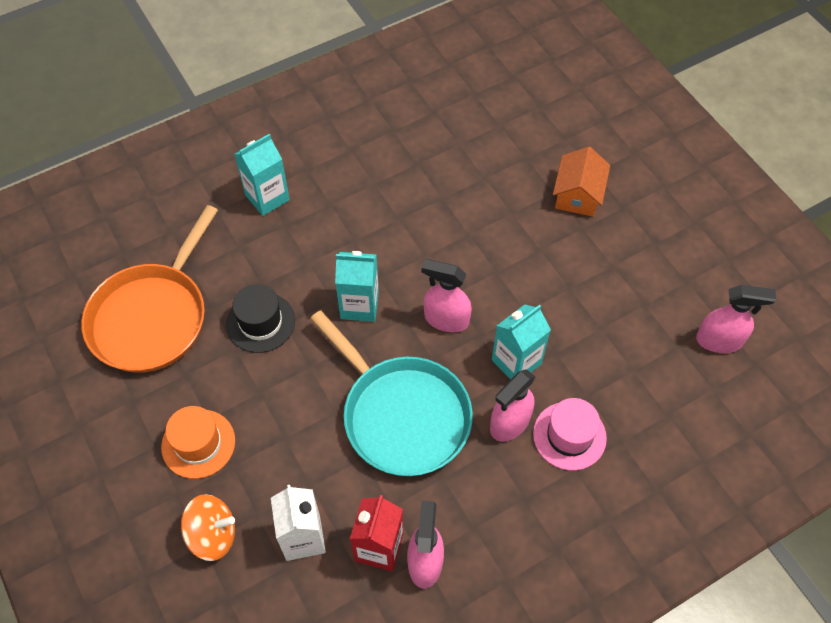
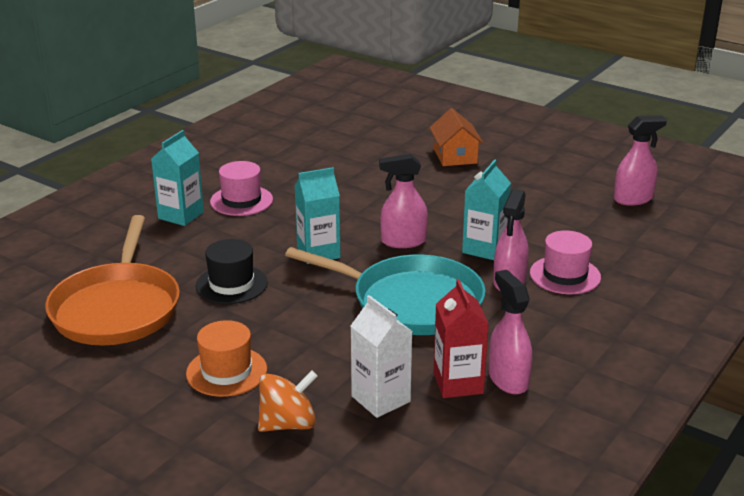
camera: 25 degrees left, 30 degrees down
(332, 194) = (241, 201): none -> pink hat

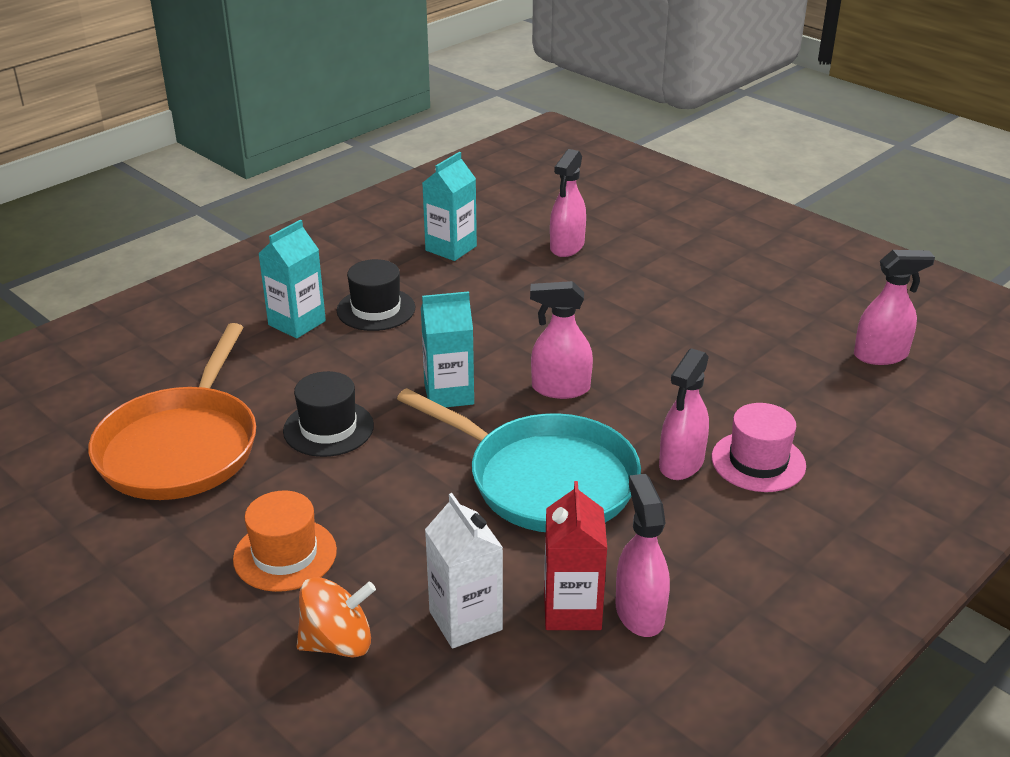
camera: 10 degrees right, 5 degrees up
(241, 201) = (376, 309): pink hat -> black hat
(377, 146) = (567, 247): none -> pink spray bottle
(455, 156) = (661, 269): orange house -> none
(484, 248) = (662, 410): turquoise carton -> turquoise carton (451, 248)

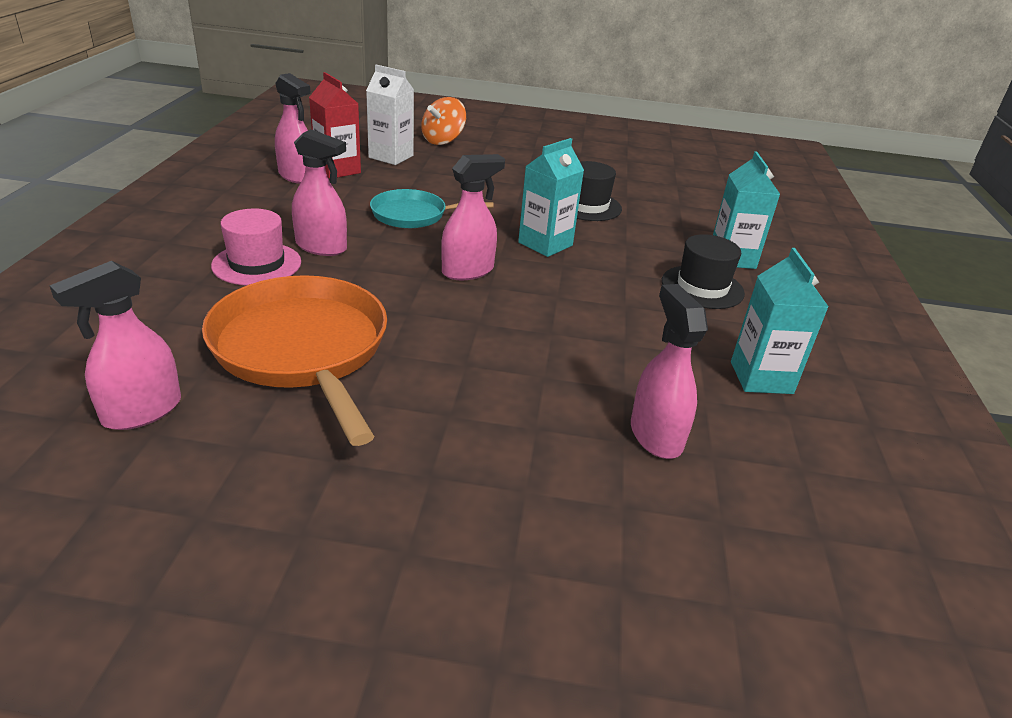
camera: 140 degrees right, 0 degrees up
(181, 447) = (645, 179): orange pan -> orange pan (302, 349)
(285, 555) = (514, 157): orange hat -> none
(545, 480) = (413, 215): turquoise pan -> turquoise pan, size x0.57
(681, 463) = (321, 247): pink spray bottle -> pink spray bottle turned 120 degrees clockwise

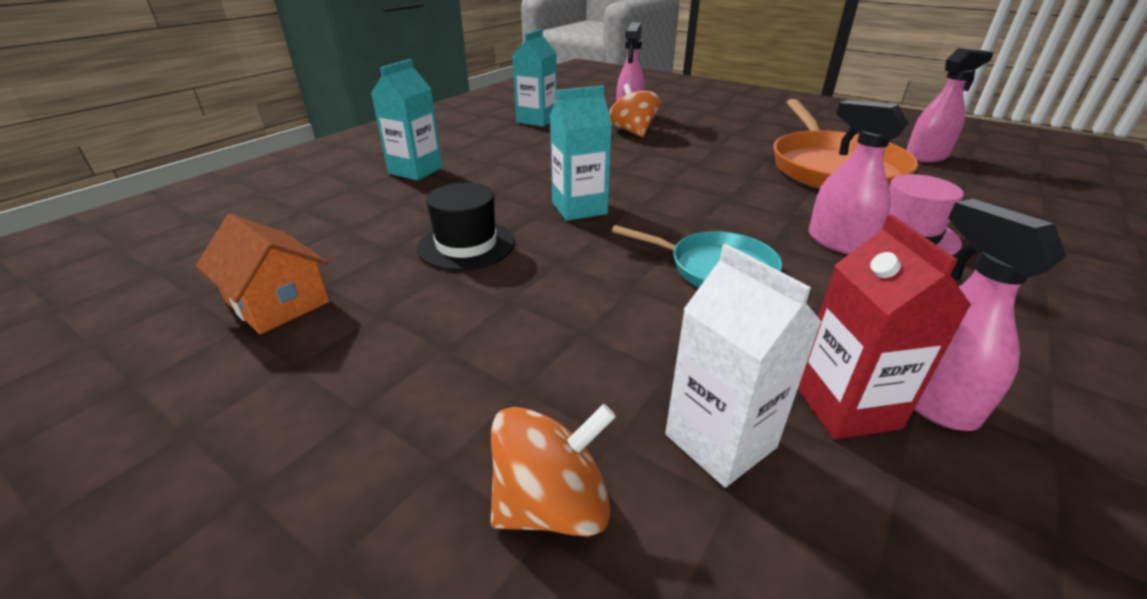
camera: 150 degrees left, 0 degrees up
(468, 271) = (681, 196): pink spray bottle -> none
(604, 379) = (632, 131): none -> orange spinning top
(632, 169) = (277, 302): none -> orange house
(702, 287) = (487, 157): black hat -> none

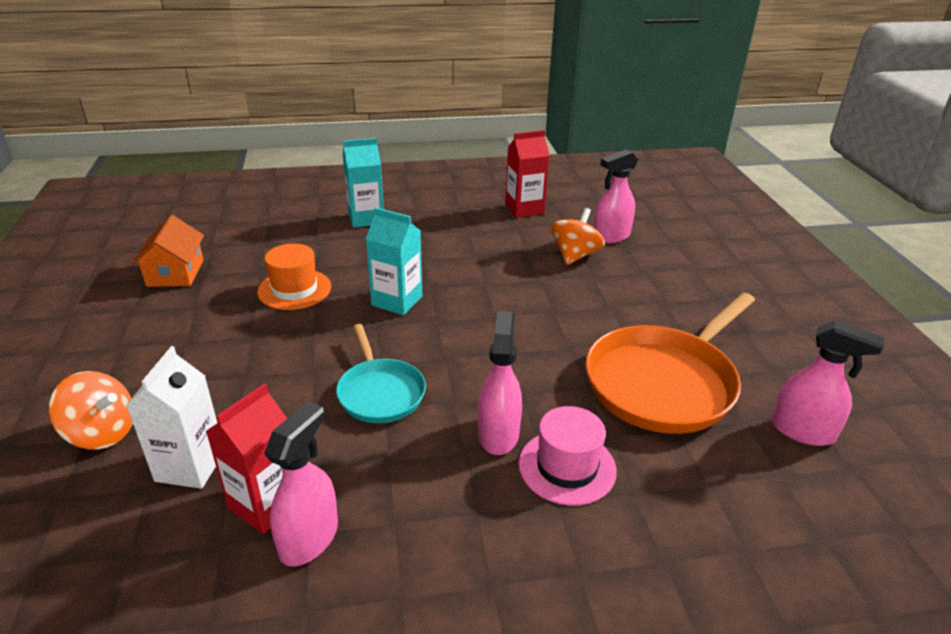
camera: 45 degrees right, 0 degrees up
(466, 245) = (294, 289): black hat -> orange hat
(537, 120) = (524, 209): turquoise carton -> red carton

